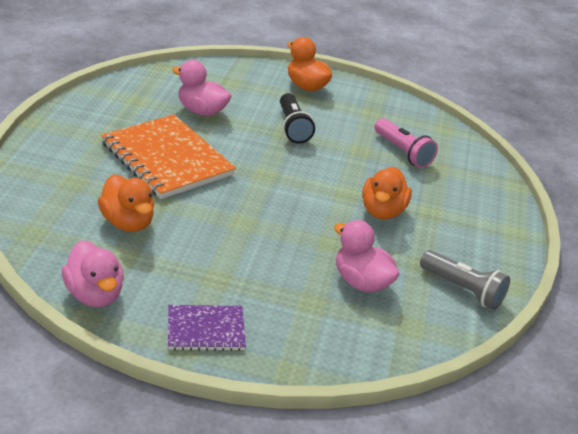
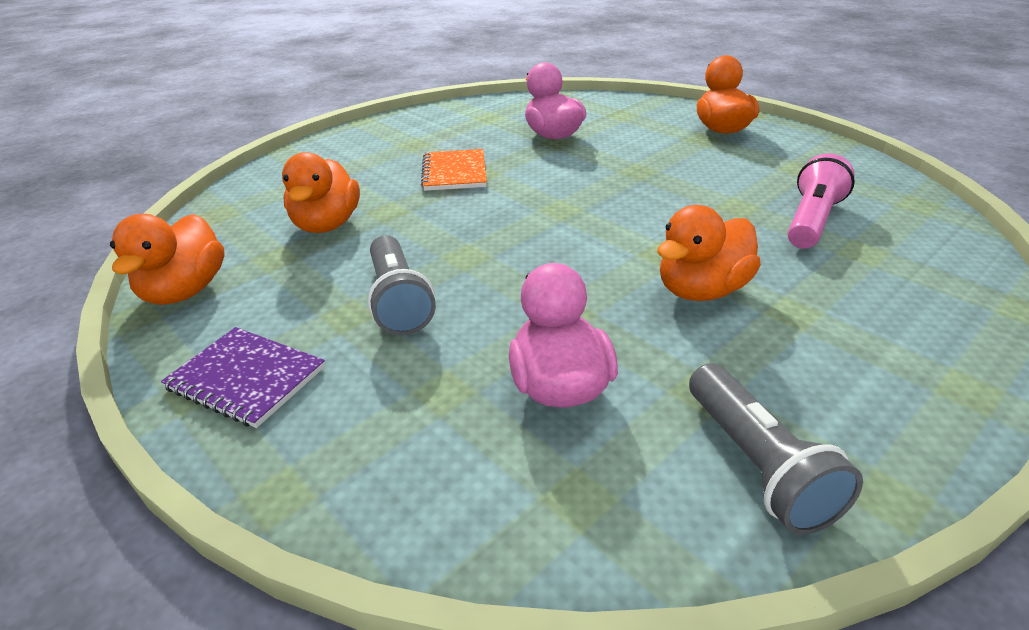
camera: 40 degrees right, 0 degrees up
(94, 294) = (185, 291): pink duck -> orange duck
(167, 159) = (454, 172): orange notebook -> orange notebook, size x0.53
(236, 262) = (398, 301): none -> grey flashlight
(292, 127) = (657, 167): black flashlight -> none
(402, 152) = (811, 221): pink flashlight -> pink flashlight turned 150 degrees counterclockwise

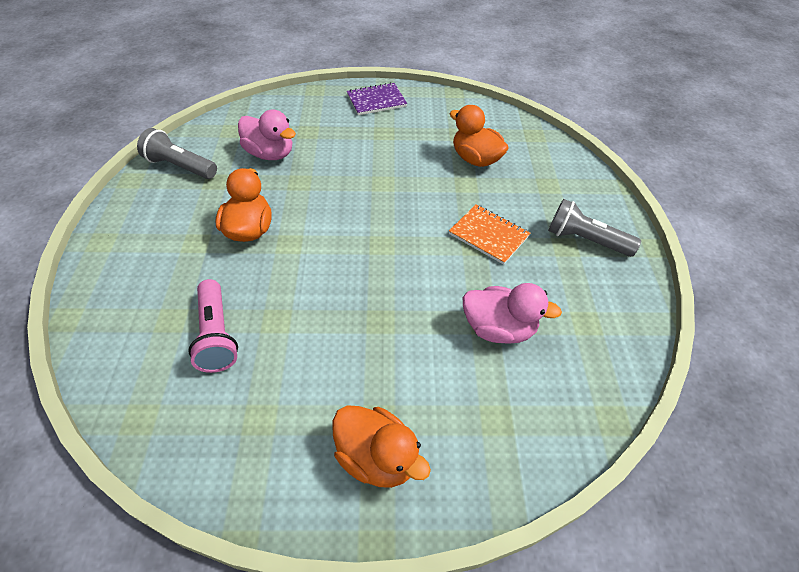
camera: 130 degrees right, 15 degrees up
(185, 291) = (459, 106): orange duck -> none
(398, 301) = (375, 147): grey flashlight -> grey flashlight (585, 240)

